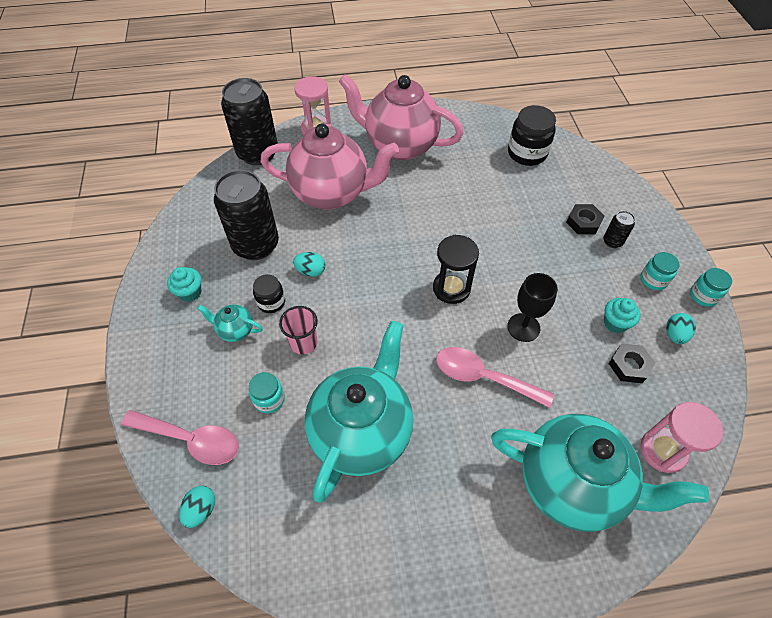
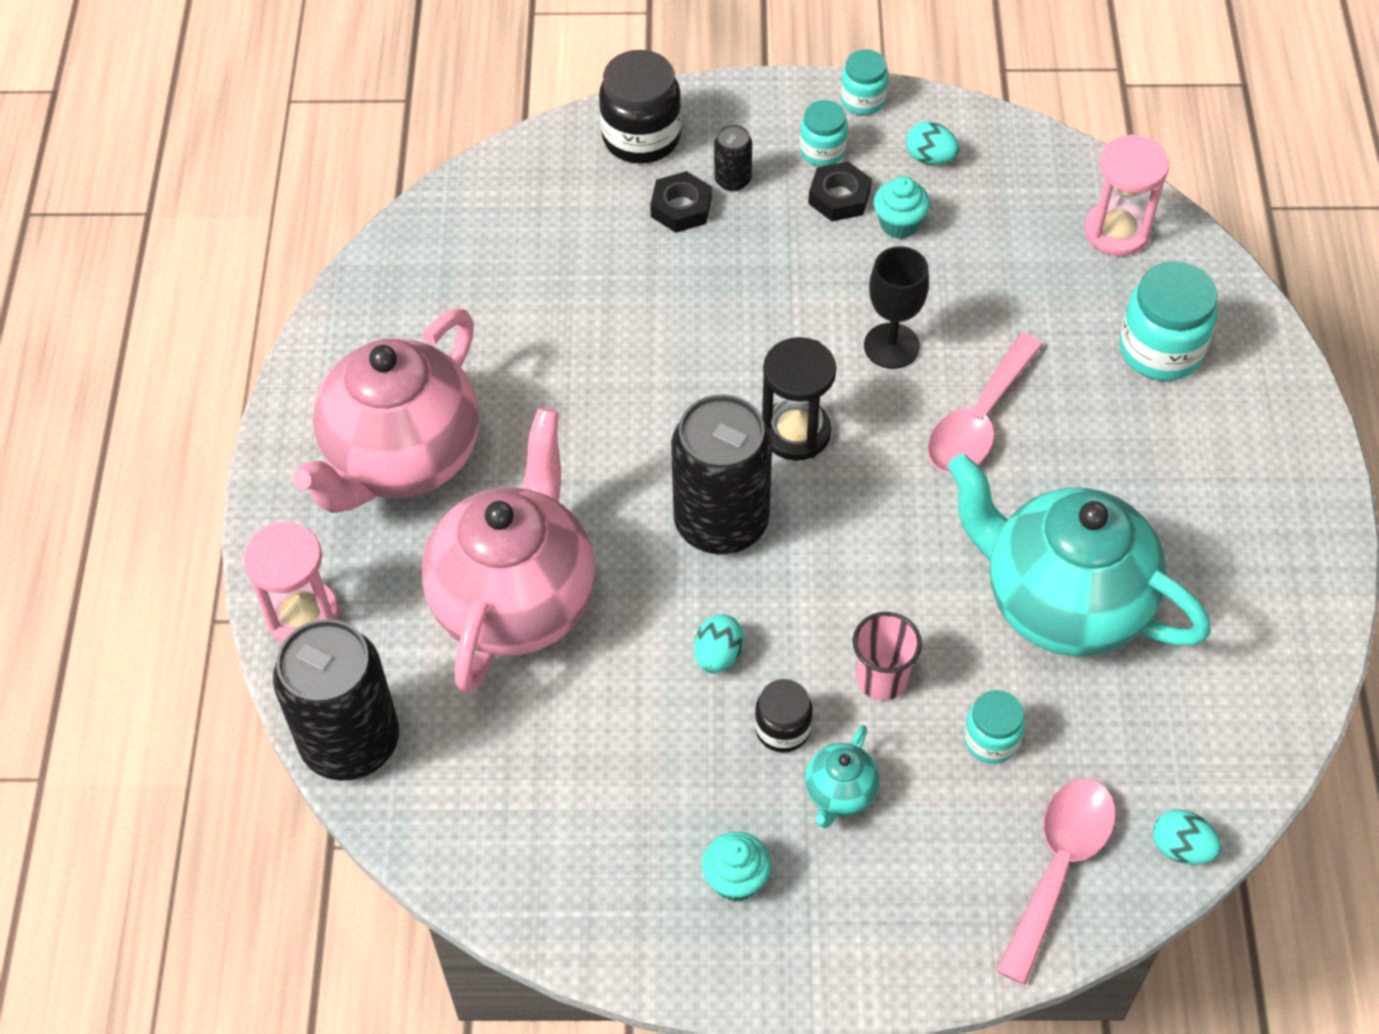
camera: 80 degrees left, 0 degrees up
(256, 245) = (632, 753): black can -> black can (721, 522)
(527, 153) = (485, 248): black jar -> black jar (641, 137)
(571, 484) = (1160, 350): turquoise teapot -> turquoise jar
(629, 366) = (978, 229): black nut -> black nut (839, 197)

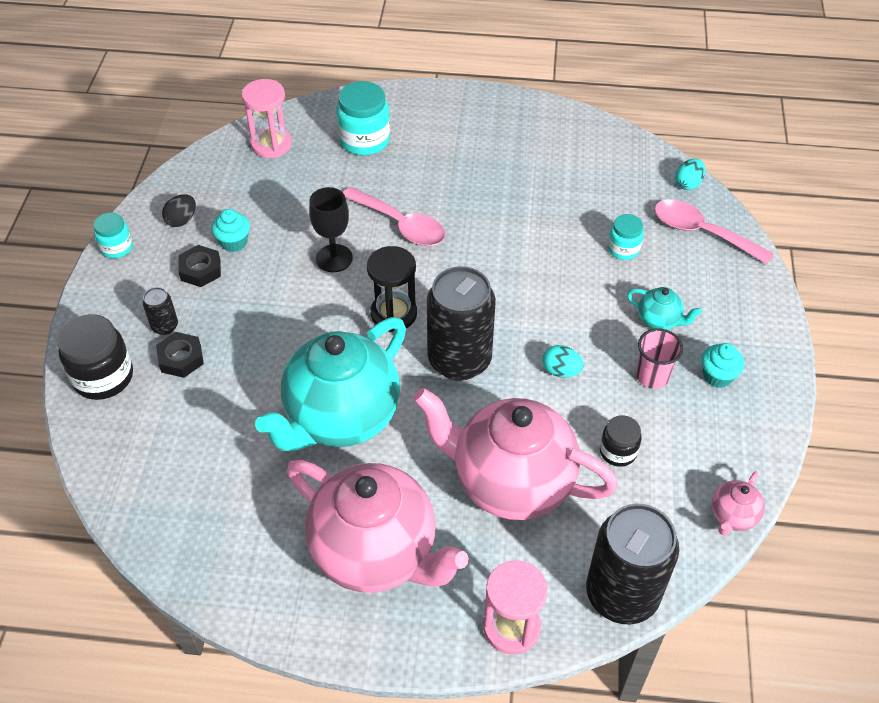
camera: 85 degrees left, 5 degrees down
(478, 889) = (732, 516): none -> pink teapot
(782, 729) = (615, 343): black jar -> black jar (618, 452)
(822, 151) = (155, 274): turquoise jar -> none
(881, 679) = (581, 292): pink cup -> pink cup (652, 376)
(930, 158) = (182, 220): turquoise egg -> black egg
(1062, 604) = (535, 207): turquoise teapot -> turquoise teapot (341, 418)

